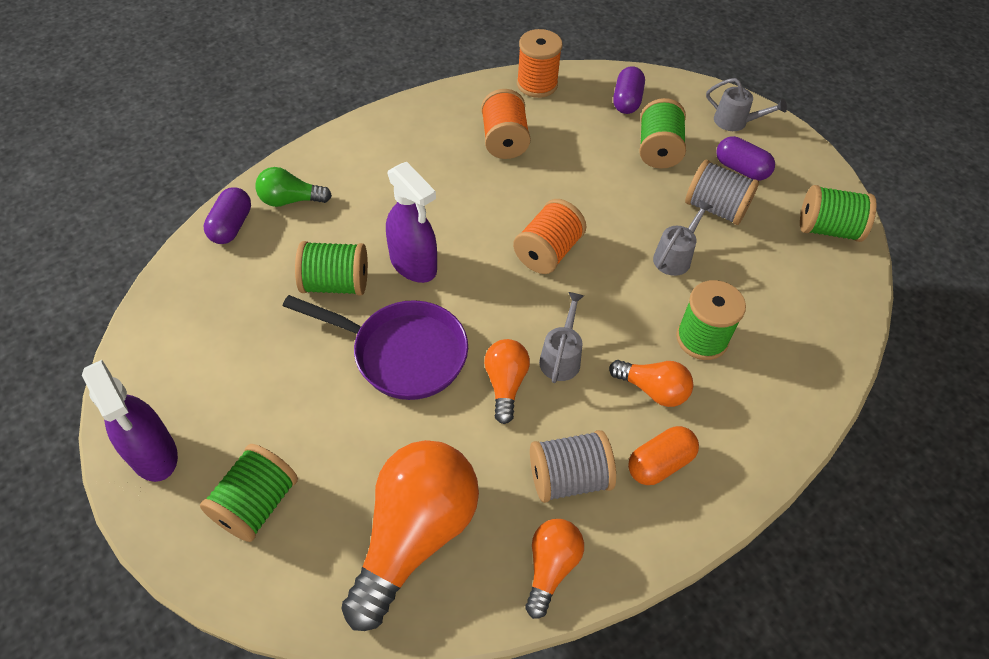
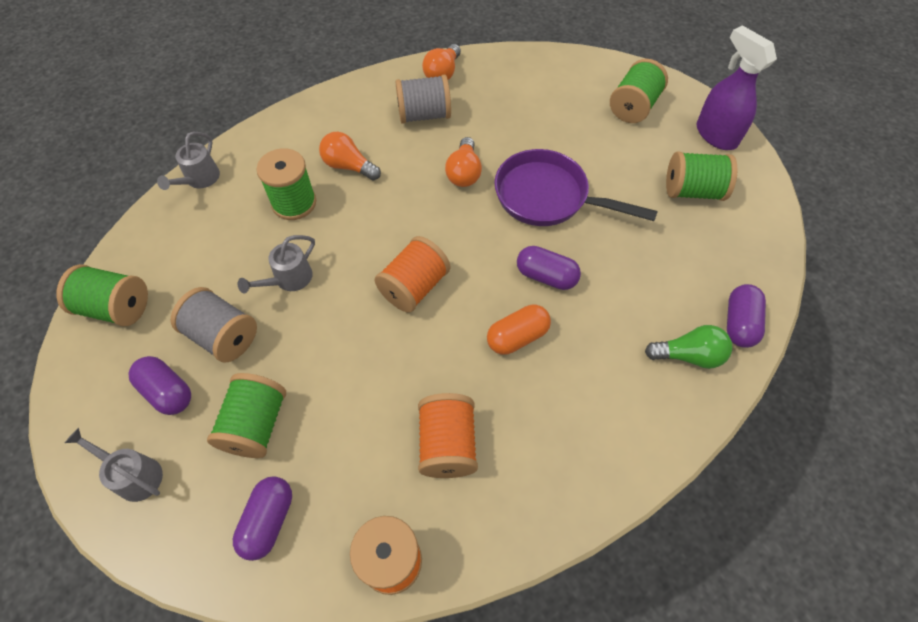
camera: 175 degrees left, 5 degrees up
(335, 284) = (617, 258): green spool -> green spool (692, 191)
(413, 264) = (546, 276): purple spray bottle -> purple capsule
(415, 535) = (527, 89): orange light bulb -> none
(561, 357) = (416, 191): grey watering can -> grey watering can (199, 180)
(659, 463) = (358, 121): orange capsule -> orange capsule (517, 337)

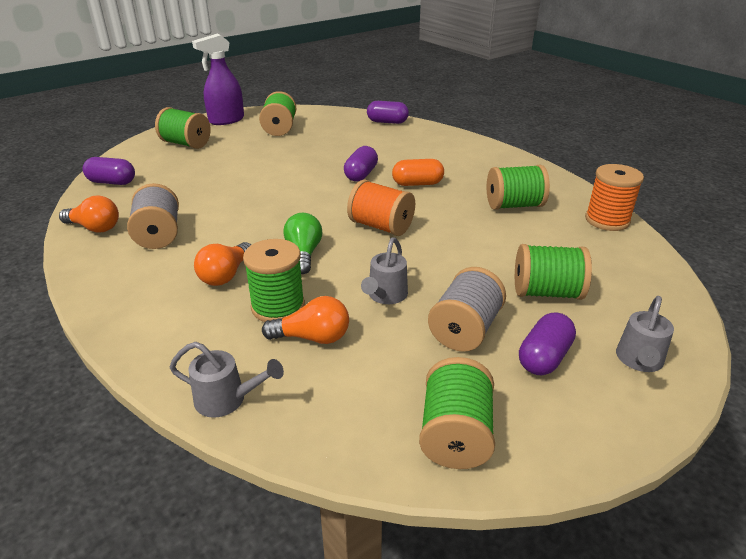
camera: 95 degrees left, 25 degrees down
(268, 521) = (620, 274): purple capsule -> purple capsule (112, 182)
(288, 280) = (385, 296): grey watering can -> grey watering can turned 75 degrees clockwise
(447, 444) = (514, 205): orange spool -> green spool
(464, 173) = (247, 210): orange light bulb -> orange light bulb (313, 337)
(517, 337) = (417, 184): orange capsule -> orange capsule turned 60 degrees counterclockwise
(548, 197) = (281, 174): purple pan -> none
(688, 355) = (414, 135): green light bulb -> green light bulb (303, 254)

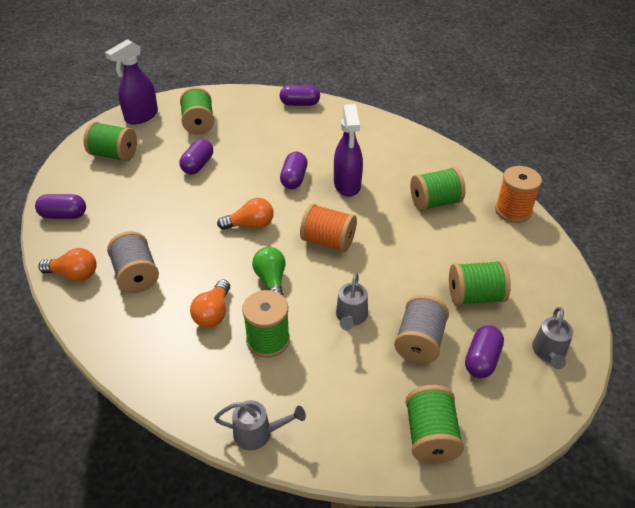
camera: 10 degrees left, 10 degrees up
(265, 157) = (198, 165): none -> purple capsule
(313, 337) = (305, 366): orange light bulb -> orange light bulb (250, 225)
(417, 184) = (347, 185): orange capsule -> purple spray bottle

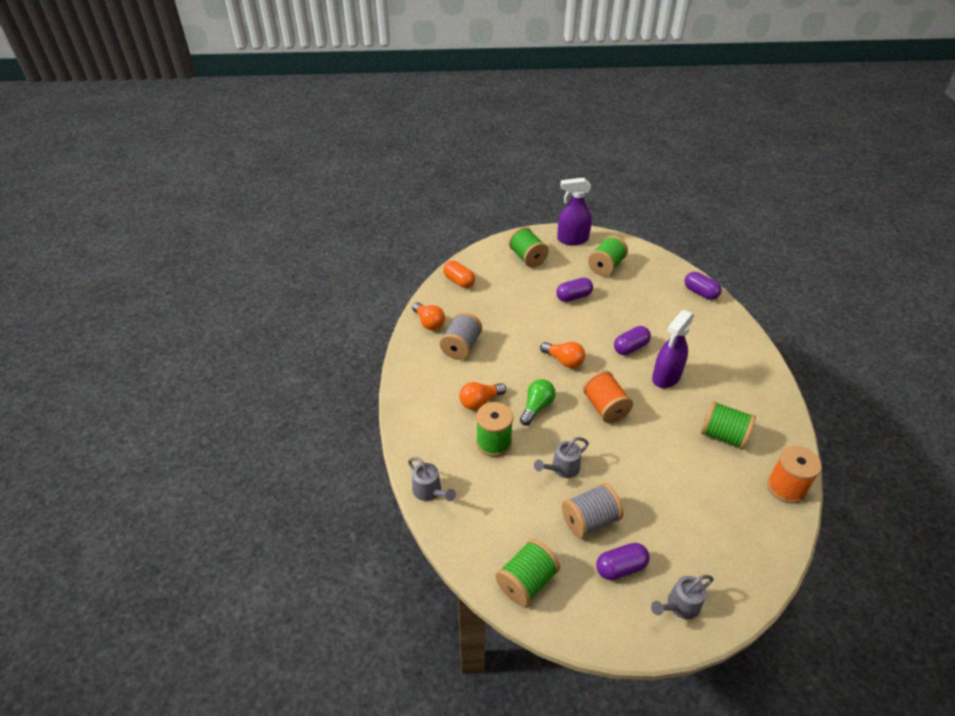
camera: 45 degrees right, 0 degrees up
(64, 215) = (459, 281): purple capsule -> orange capsule
(475, 296) = (670, 523): green spool -> none

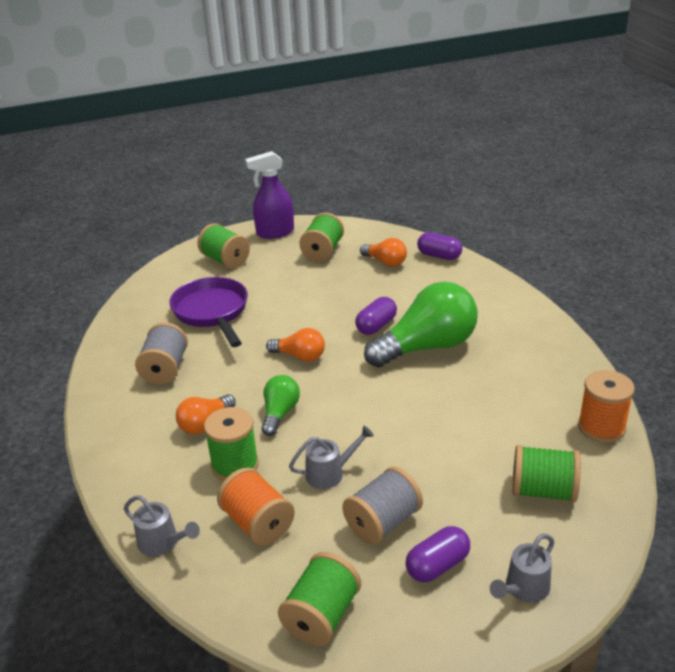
camera: 15 degrees left, 10 degrees down
(429, 323) = (116, 352): orange light bulb -> orange light bulb (385, 262)
(459, 281) = (145, 300): orange capsule -> none
(507, 304) = (212, 312): none -> purple pan
(561, 468) = (330, 473): grey watering can -> grey watering can turned 150 degrees counterclockwise
(573, 297) = (293, 288): purple capsule -> none
(605, 407) = (365, 394): orange spool -> orange spool (258, 523)
(666, 377) = (427, 347): purple spray bottle -> green light bulb
(723, 435) = (512, 391): green spool -> green spool (543, 491)

